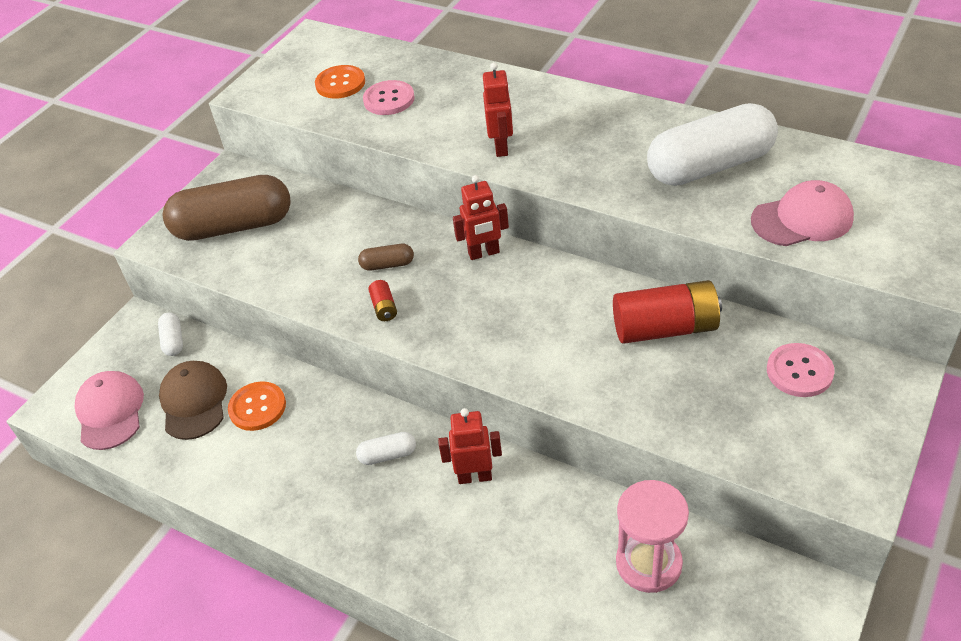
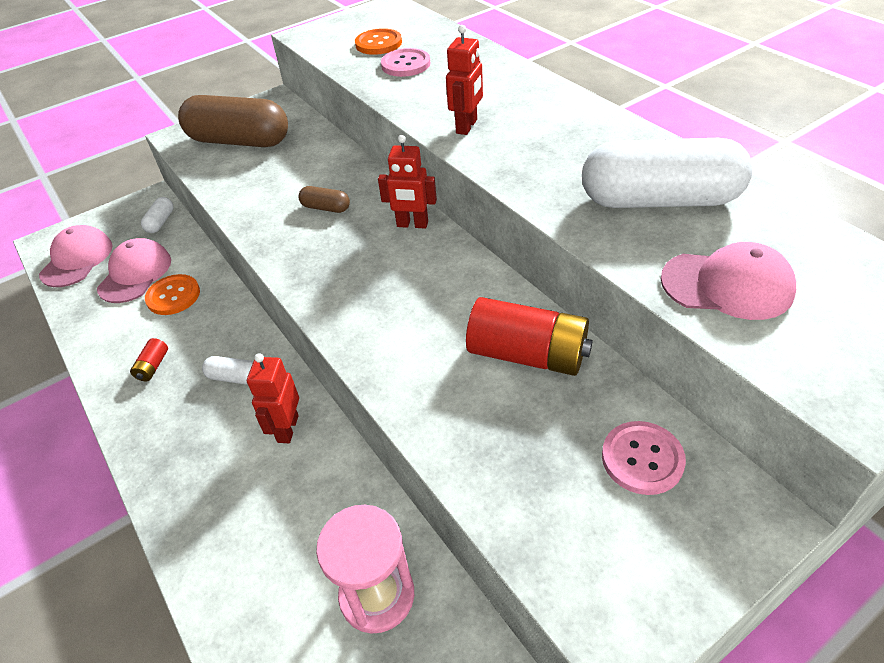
camera: 25 degrees right, 0 degrees up
(194, 402) = (135, 274): brown cap -> pink cap
(384, 307) = (293, 242): red battery -> red battery (153, 366)
(475, 476) = (287, 429): red robot -> red robot turned 105 degrees counterclockwise

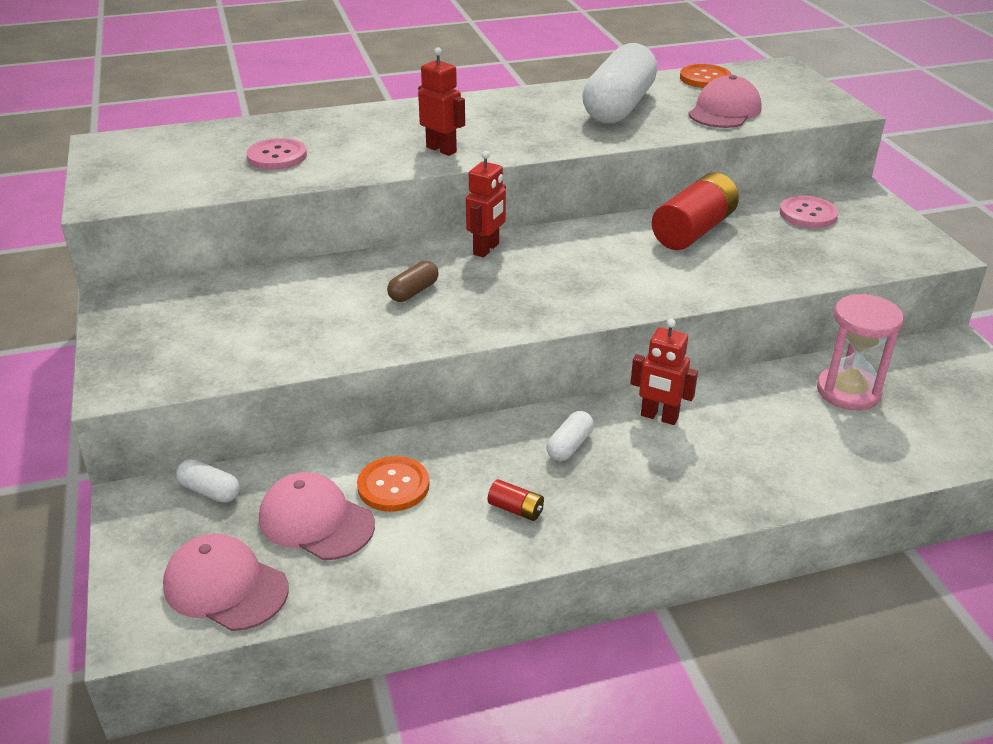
camera: 75 degrees left, 10 degrees down
(239, 141) = (198, 335): brown capsule -> none
(378, 43) = (203, 162): orange button -> orange button (705, 78)

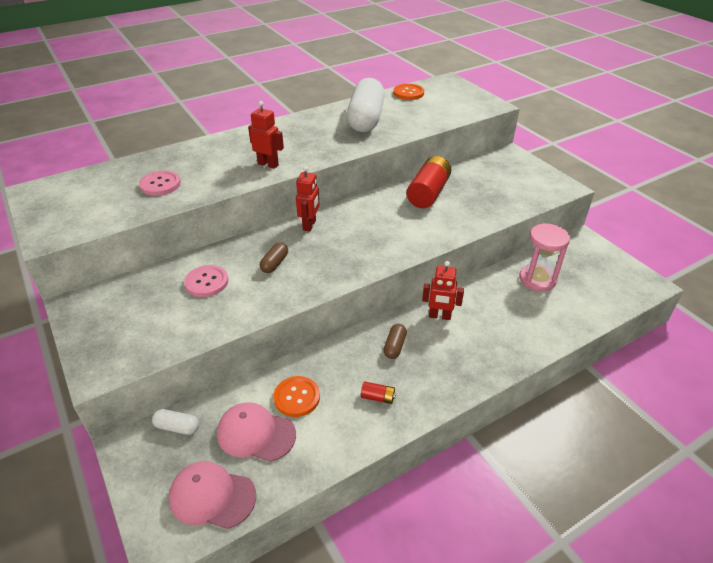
camera: 15 degrees left, 5 degrees up
(569, 446) = (394, 346): white capsule -> brown capsule
(724, 111) = (428, 114): pink cap -> none
(808, 214) = (488, 172): pink button -> pink button (206, 282)

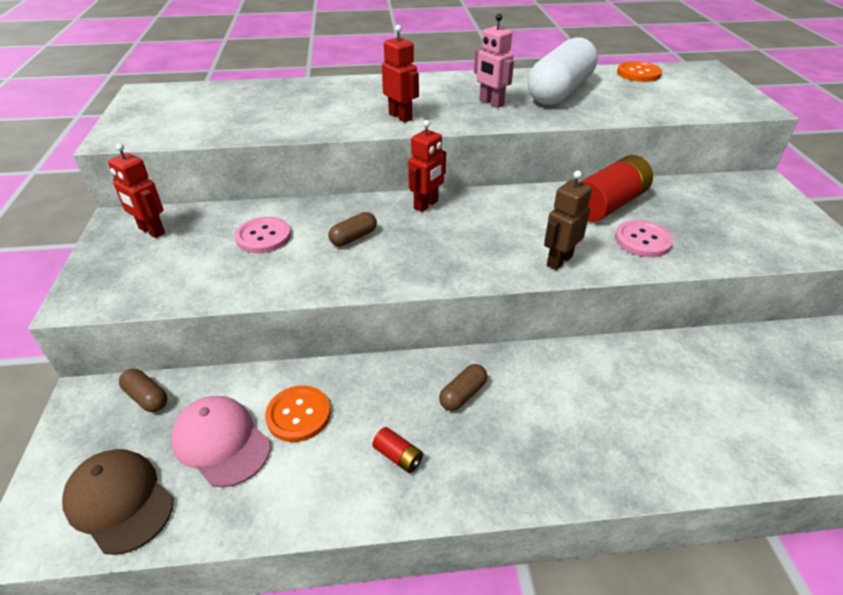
camera: 25 degrees right, 0 degrees up
(160, 184) = (267, 112): pink button -> pink button (642, 240)
(177, 427) = (147, 397): white capsule -> brown capsule
(212, 496) = (120, 501): pink cap -> brown cap
(325, 139) = (491, 103): none -> pink robot
(419, 240) = (559, 260): none -> brown robot
(439, 316) = (549, 375): red robot -> red robot (151, 231)
(537, 279) = (731, 371): pink hourglass -> none

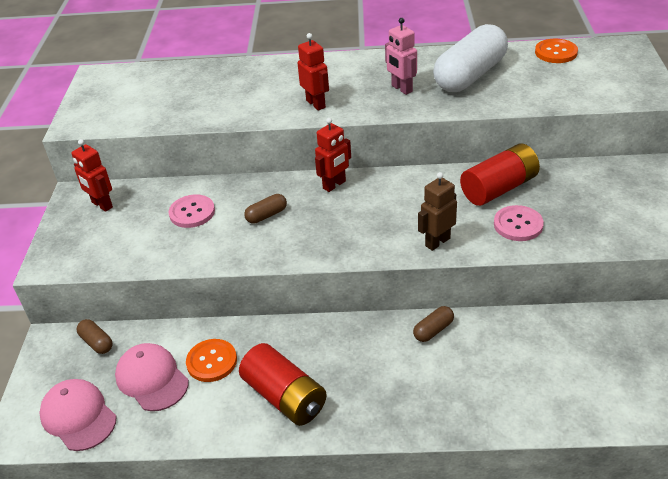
camera: 10 degrees right, 0 degrees up
(120, 501) = (78, 416): brown cap -> pink cap
(398, 456) = (284, 397): red battery -> red battery, size x2.29
(463, 394) = (345, 352): brown capsule -> brown capsule (433, 330)

